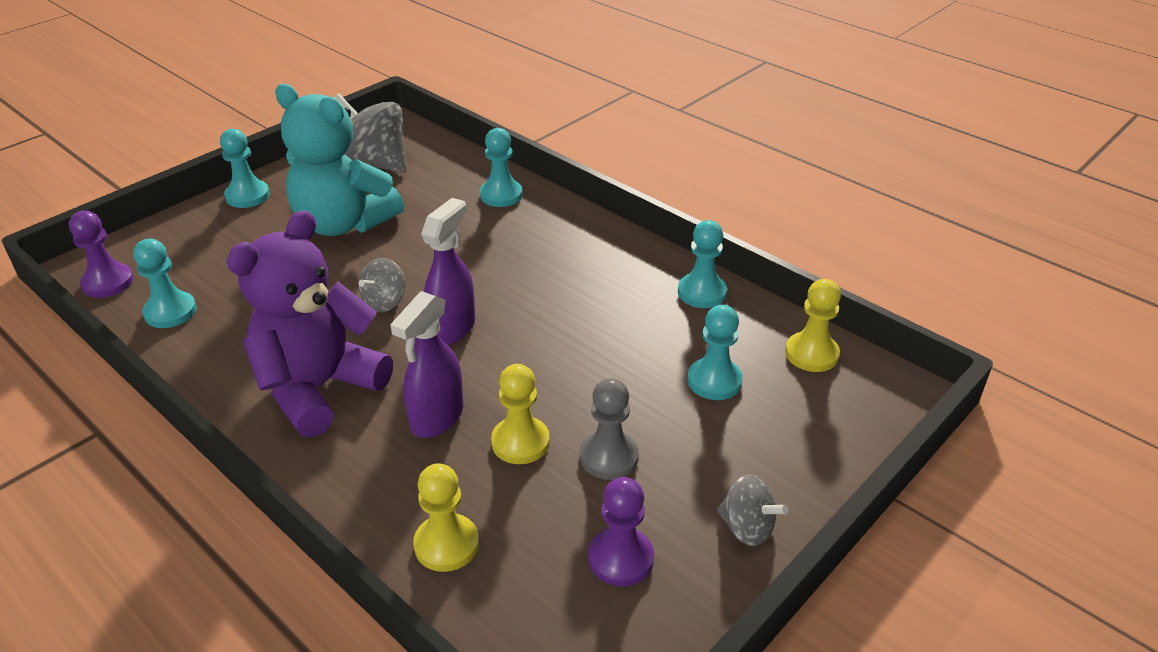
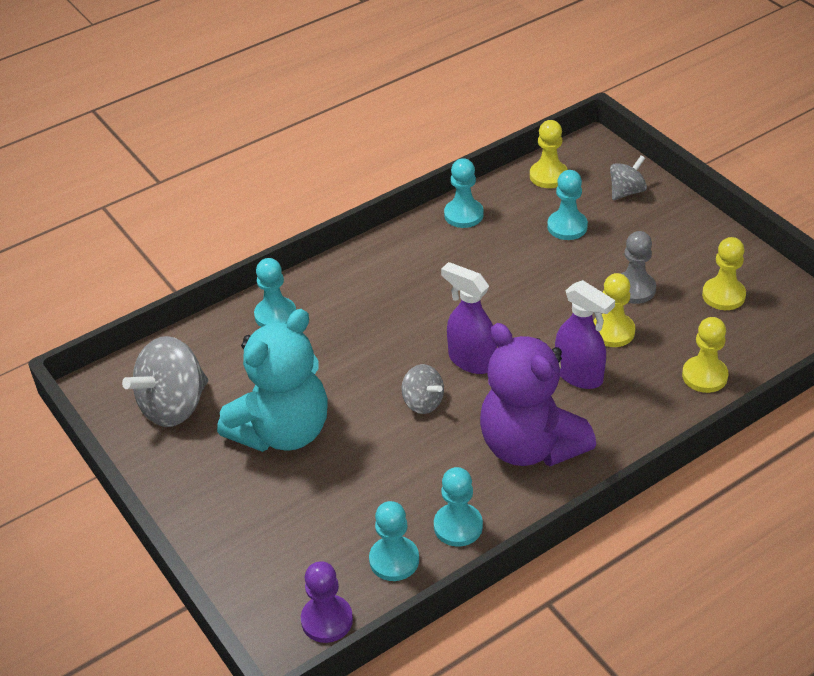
camera: 75 degrees left, 5 degrees up
(247, 196) = (197, 512): turquoise pawn -> turquoise pawn (458, 526)
(620, 558) = (723, 295): purple pawn -> yellow pawn
(747, 528) = (704, 237): grey spinning top -> grey spinning top (626, 192)

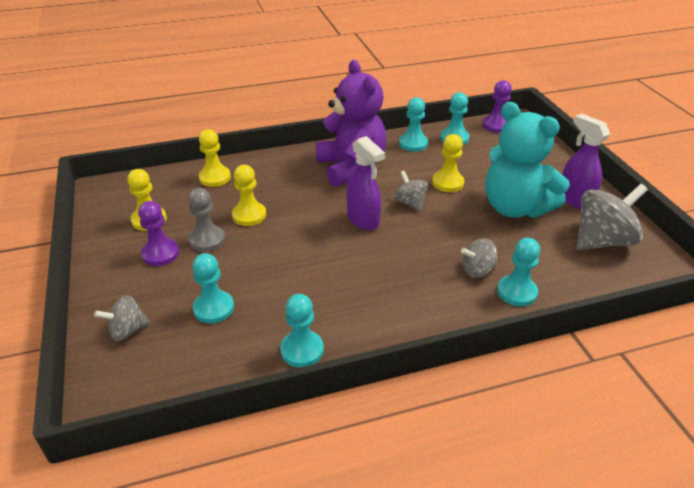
camera: 165 degrees left, 5 degrees down
(282, 431) = (515, 208): turquoise teddy bear -> turquoise teddy bear turned 105 degrees counterclockwise
(320, 329) = (477, 270): none -> grey spinning top
(548, 176) = (184, 374): yellow pawn -> yellow pawn (447, 183)
(579, 375) = (294, 195): purple spray bottle -> purple spray bottle (574, 199)
(669, 262) = (160, 253): none -> purple pawn

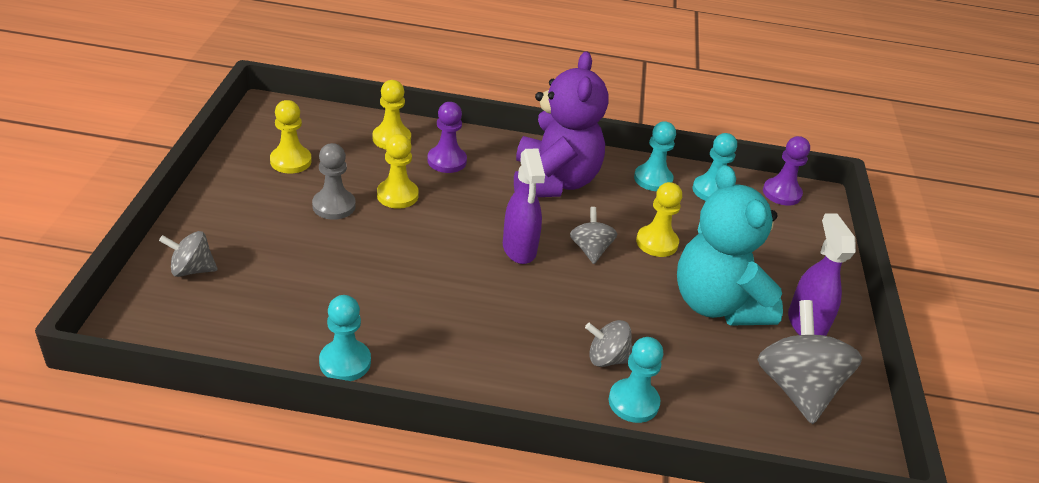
camera: 20 degrees right, 0 degrees up
(160, 253) = (277, 202): purple pawn -> purple pawn (447, 161)
(213, 308) = (289, 281): turquoise pawn -> none
(602, 241) = (797, 388): grey spinning top -> grey spinning top turned 90 degrees counterclockwise

